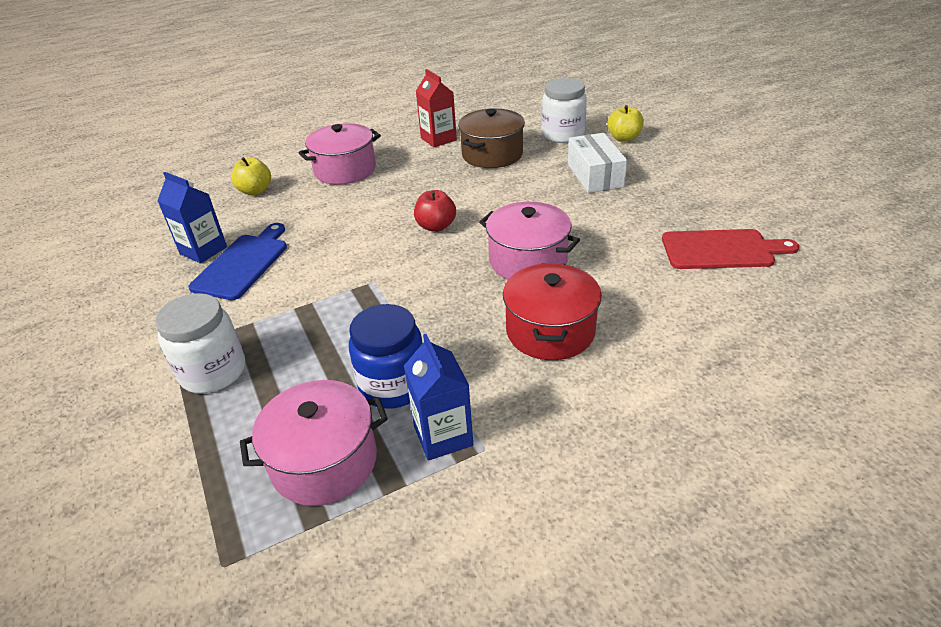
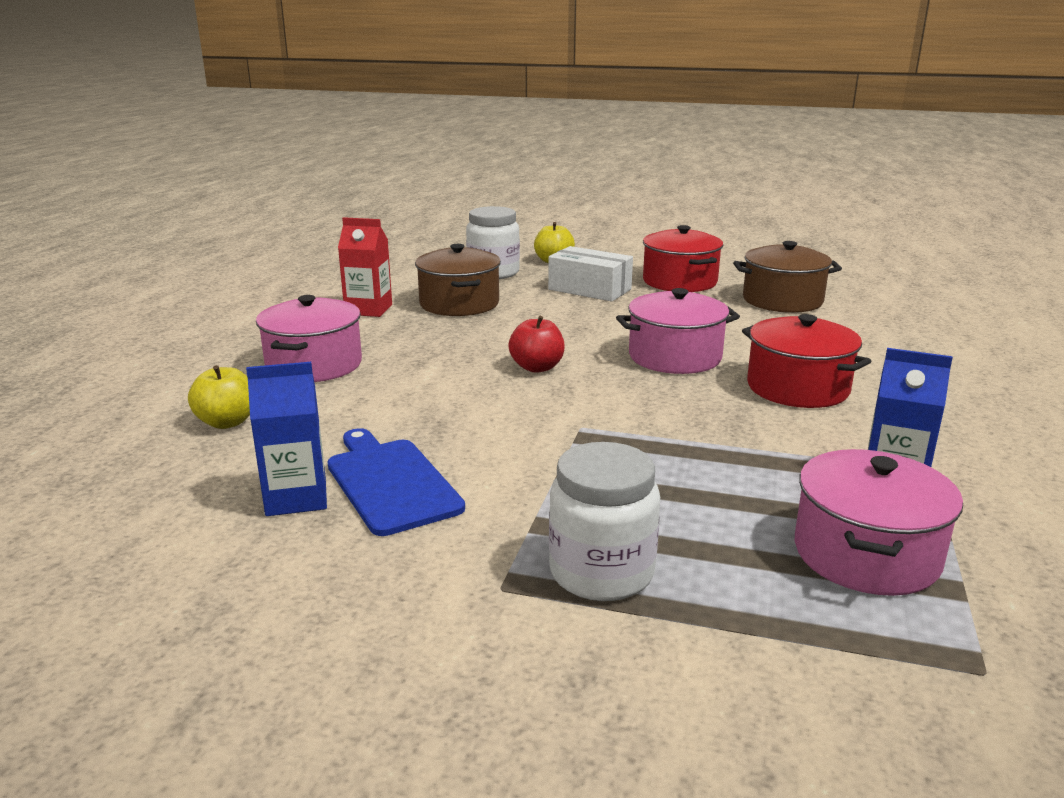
camera: 50 degrees left, 15 degrees down
(393, 385) = (783, 478): blue jar -> none
(677, 195) = (679, 281): none -> red pot
(722, 250) = (782, 300): red cutting board -> brown pot

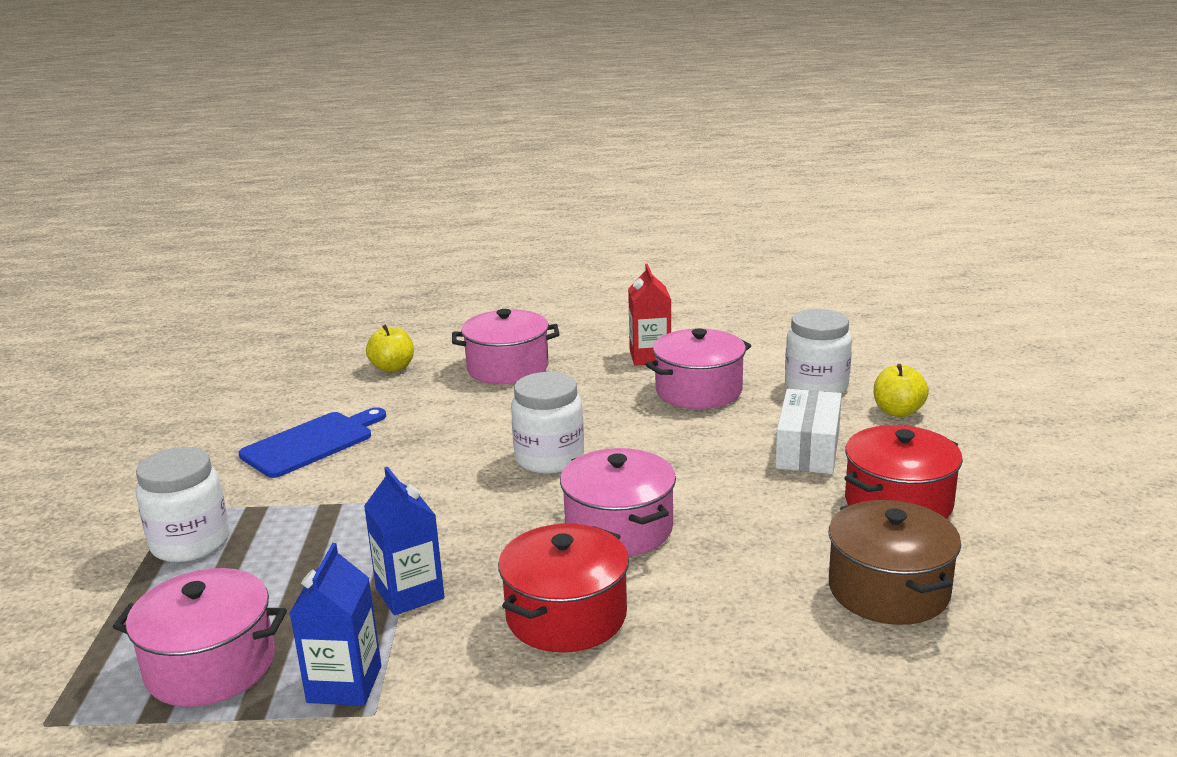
camera: 75 degrees right, 0 degrees up
(296, 498) = (287, 418): blue carton -> blue carton (410, 593)
(459, 304) = (698, 391): brown pot -> pink pot
(537, 367) = (549, 459): red apple -> white jar

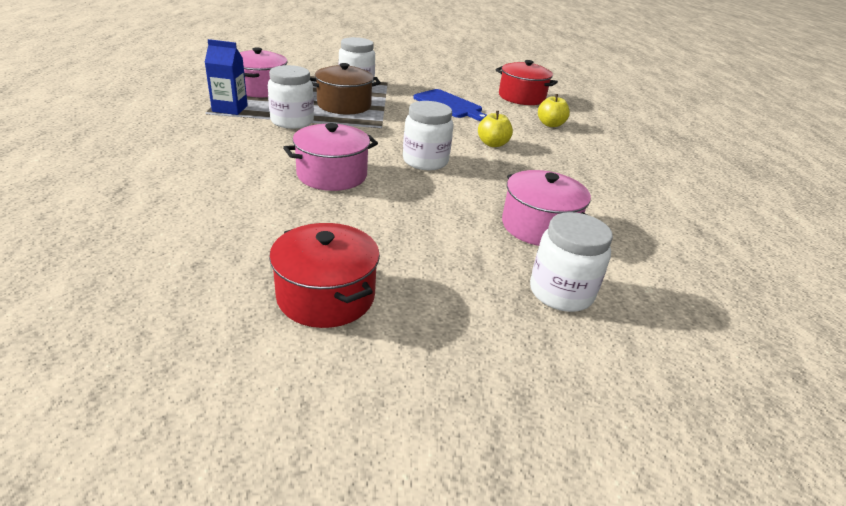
camera: 85 degrees right, 10 degrees up
(410, 593) = (292, 121): blue carton -> white jar
(507, 368) = (561, 157): pink pot -> none
(566, 615) = (249, 154): red pot -> red pot (521, 97)
(650, 357) = (602, 212): red carton -> none
(807, 449) = (430, 264): white box -> none
(888, 590) = (205, 263): brown pot -> brown pot (344, 105)
(898, 411) = (512, 339): yellow apple -> yellow apple (492, 144)

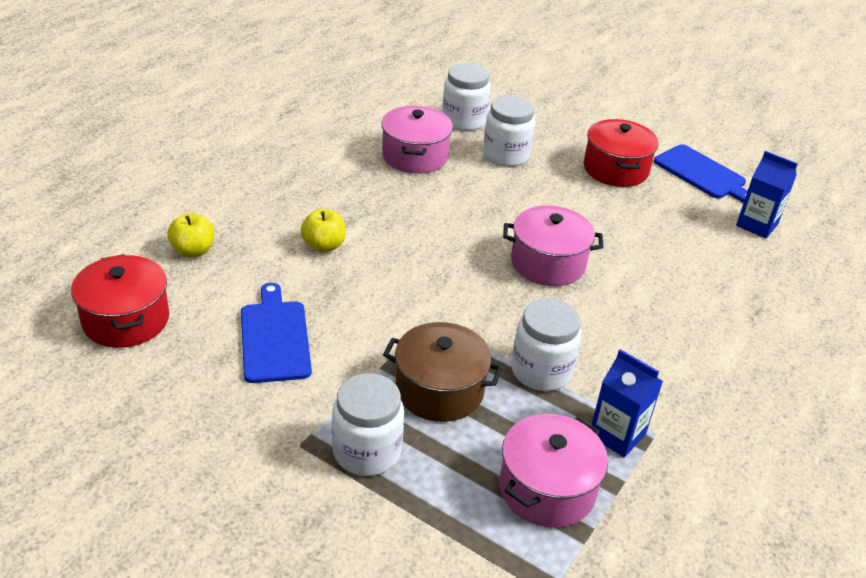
camera: 145 degrees left, 5 degrees up
(103, 282) = (757, 225): none -> blue carton
(191, 341) = (702, 174): none -> blue cutting board
(425, 161) = (434, 248): white jar -> white jar (506, 155)

